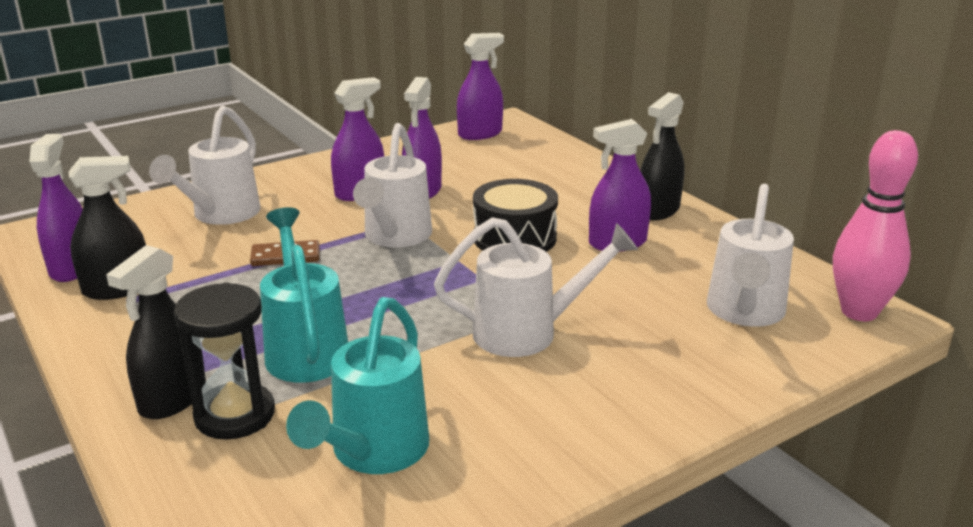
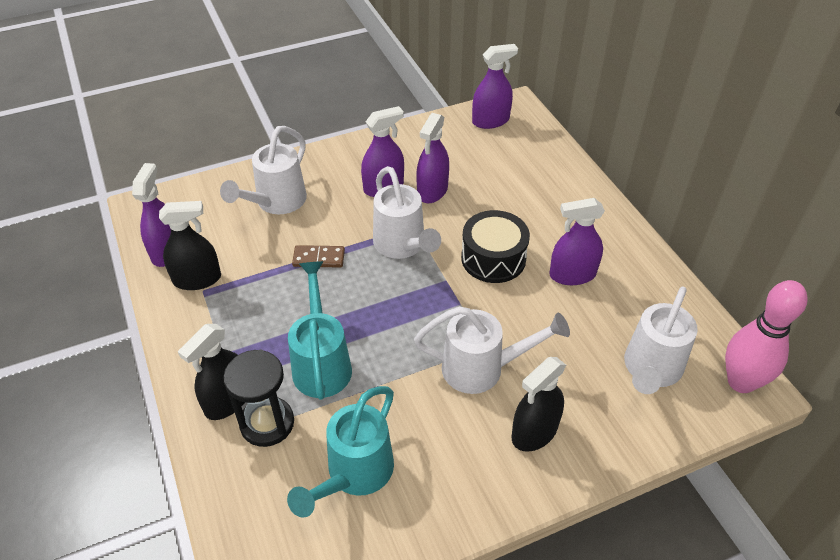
camera: 10 degrees right, 20 degrees up
(395, 237) = (402, 246): white watering can -> white watering can turned 45 degrees counterclockwise
(658, 210) = (614, 238): black spray bottle -> black spray bottle (534, 432)

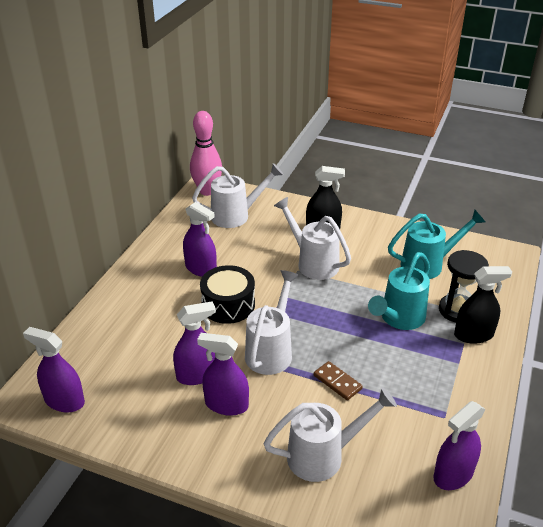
camera: 135 degrees left, 10 degrees down
(197, 279) = (443, 429): black spray bottle -> none

